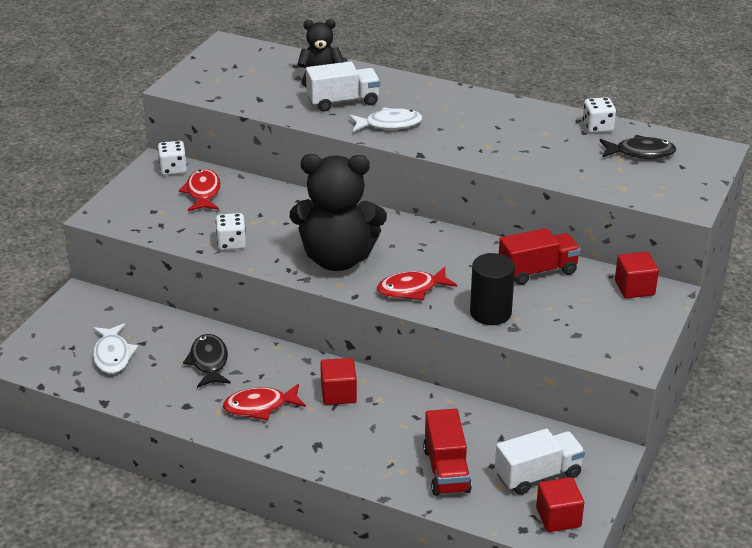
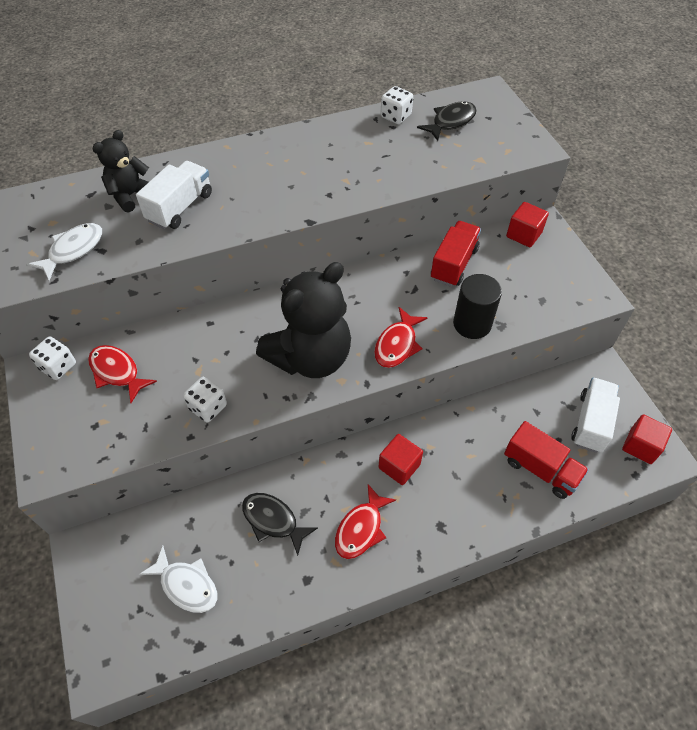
camera: 45 degrees left, 20 degrees up
(389, 124) = (247, 207): white fish -> white fish (73, 250)

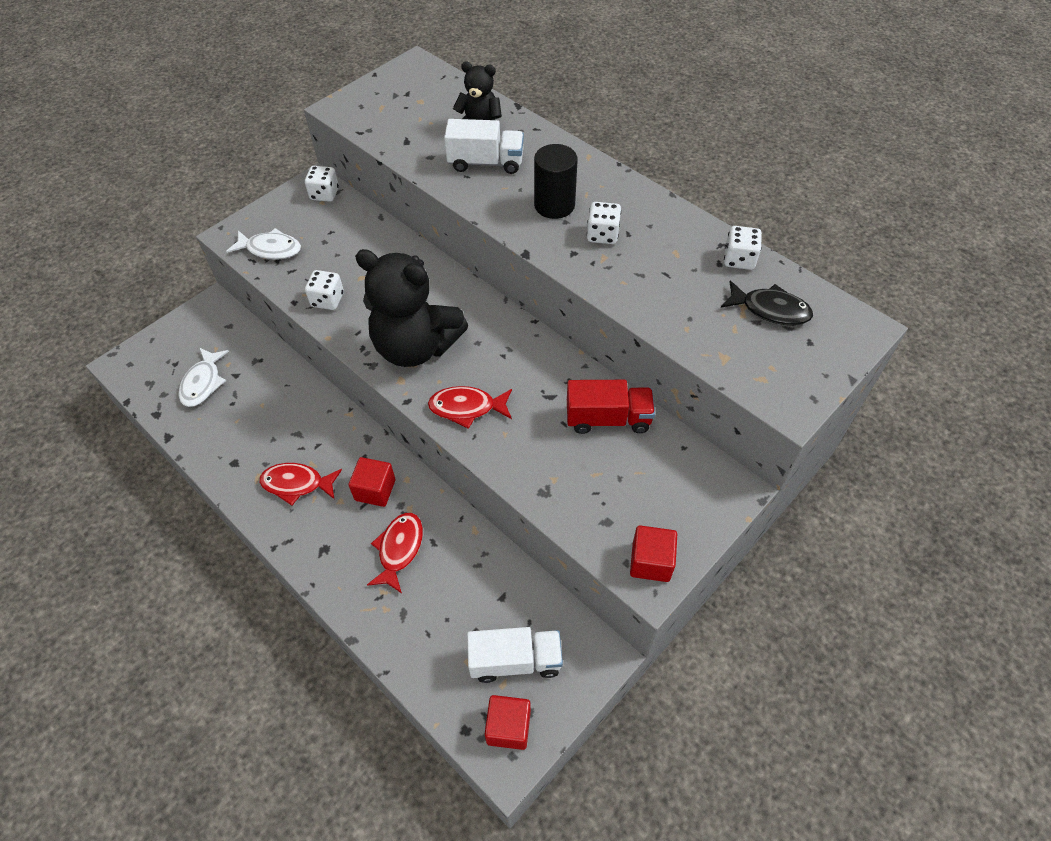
camera: 65 degrees right, 0 degrees up
(73, 250) = (396, 126): white fish -> white fish (270, 249)
(117, 372) = (335, 229): red fish -> red fish (399, 549)
(273, 521) = (280, 415): black fish -> none
(321, 171) = (602, 235): none -> white dice
(472, 324) = (530, 463): black cylinder -> black cylinder (554, 205)
(524, 234) = (702, 472): red cube -> red cube (651, 562)
(540, 469) = (428, 623): red truck -> none

